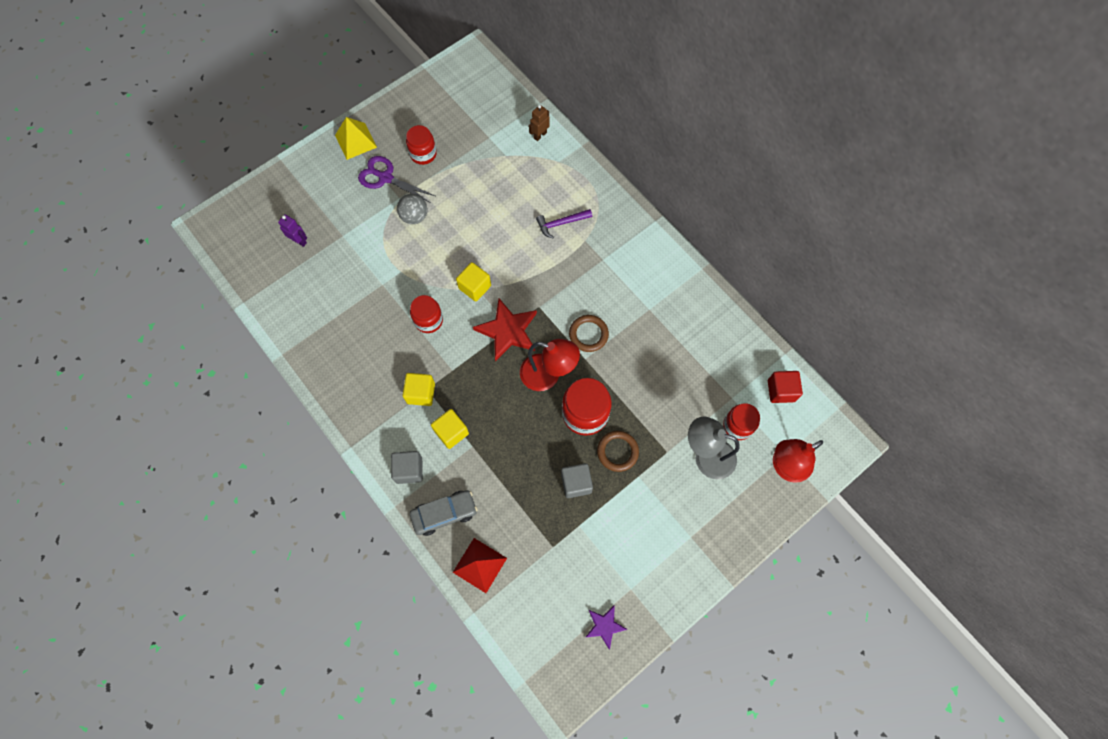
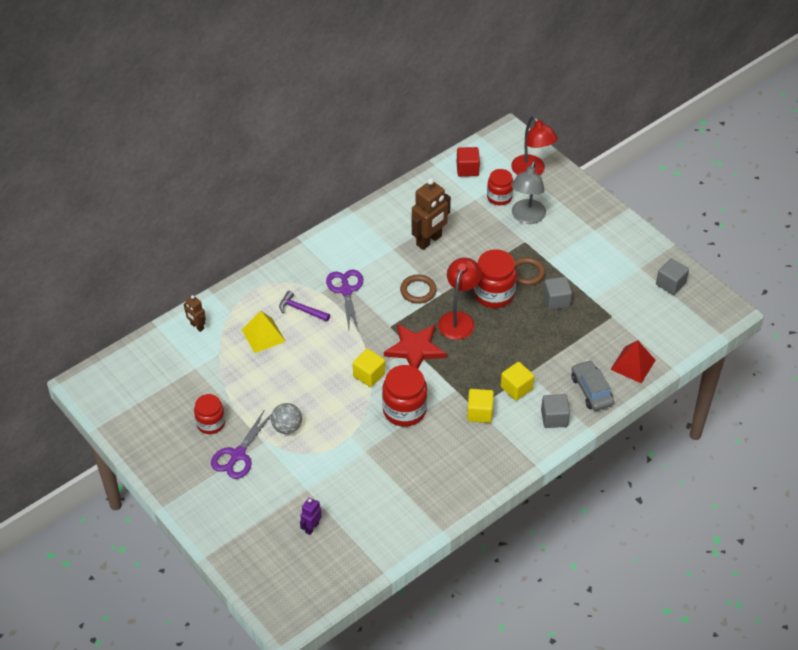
camera: 90 degrees left, 20 degrees down
(355, 141) = (187, 486): yellow pyramid -> yellow pyramid (263, 335)
(428, 320) = (404, 410): red jar -> red jar, size x1.53
(561, 223) = (301, 310): purple hammer -> purple hammer turned 135 degrees clockwise
(588, 264) = (346, 290): none -> purple scissors
(604, 626) = (670, 284): purple star -> grey cube
(663, 346) = (429, 240): none -> brown robot

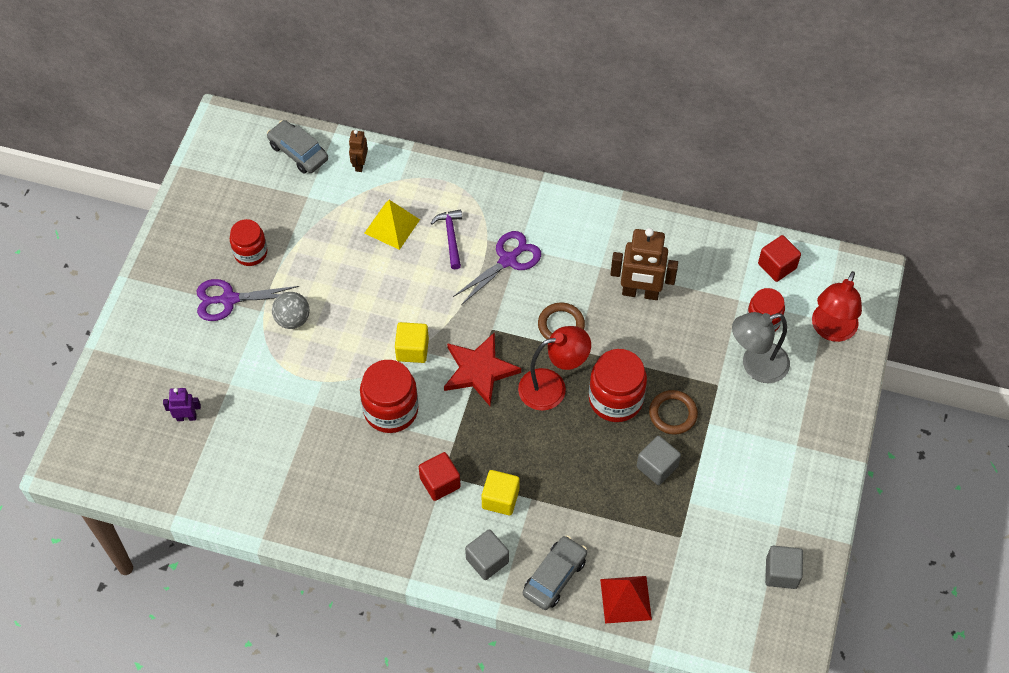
camera: 55 degrees right, 10 degrees up
(153, 354) = (298, 152): none -> grey car
(479, 413) = (440, 483): yellow cube -> red cube

